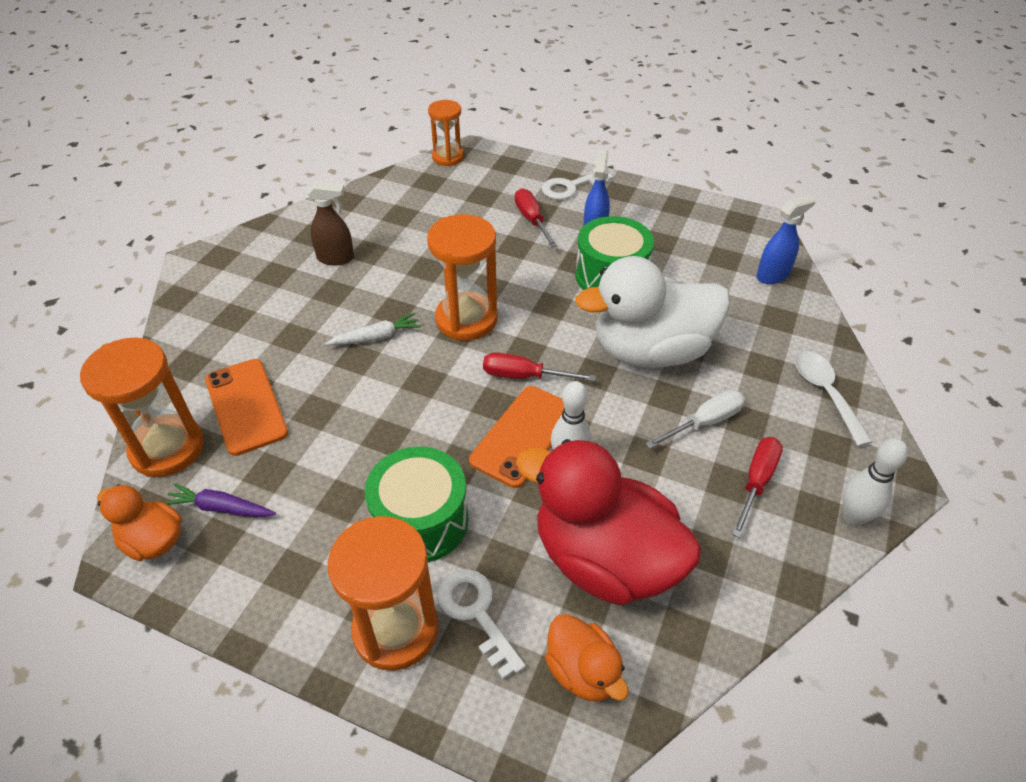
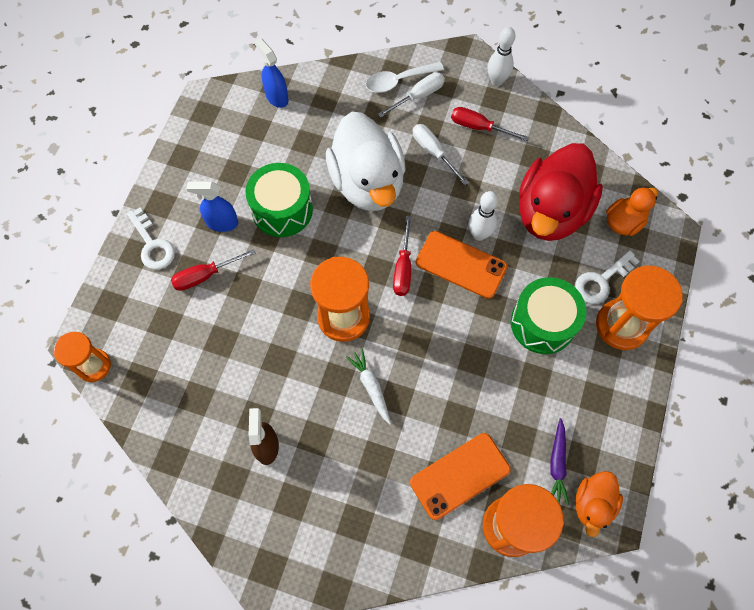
camera: 95 degrees left, 20 degrees up
(802, 414) = (418, 96): none -> white screwdriver

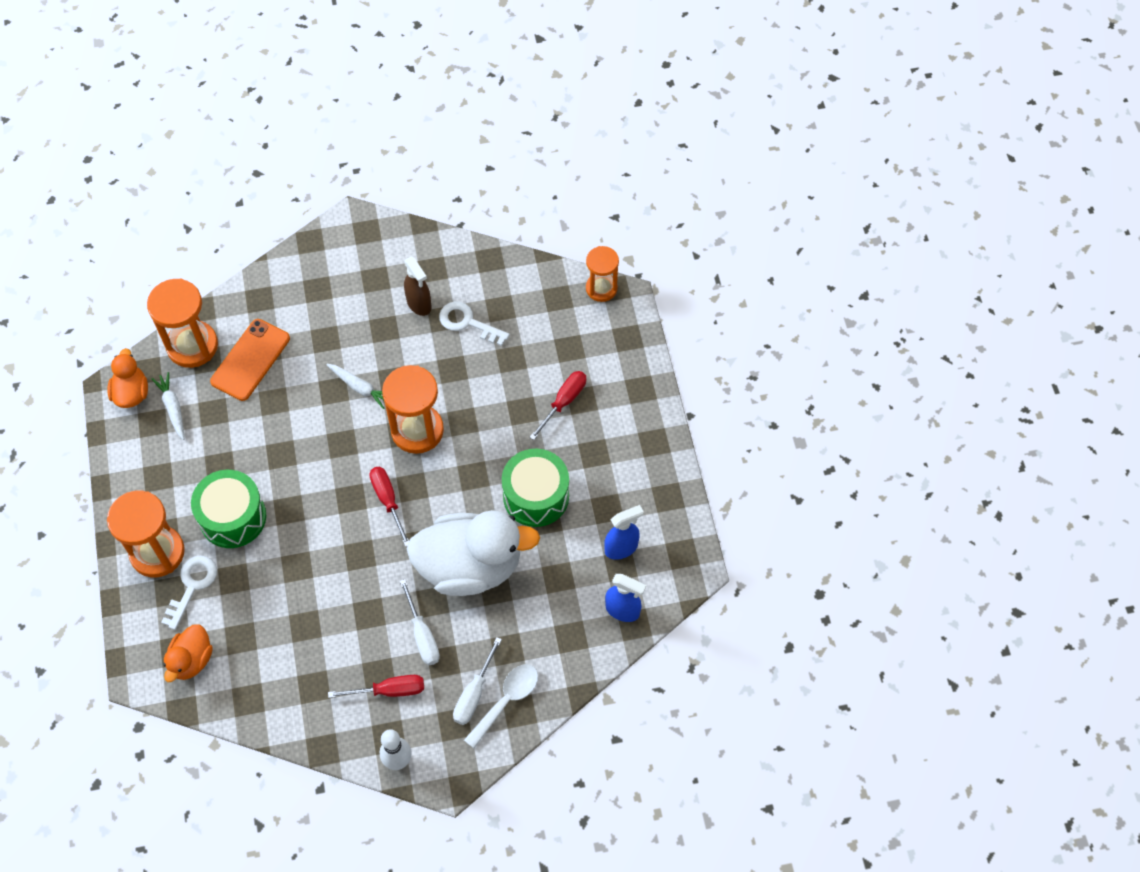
camera: 150 degrees right, 5 degrees down
(152, 245) = (631, 403): white key -> white key (467, 322)
(222, 223) = (583, 454): blue spray bottle -> blue spray bottle (621, 548)
(367, 183) = (470, 566): white duck -> white duck turned 135 degrees clockwise
(433, 152) = (422, 635): white screwdriver -> white screwdriver turned 45 degrees clockwise
(461, 264) = (335, 532): orange phone -> none
(479, 234) = (332, 571): white bowling pin -> none
(551, 212) = (270, 632): red duck -> none
(557, 464) = (173, 408): purple carrot -> white carrot

